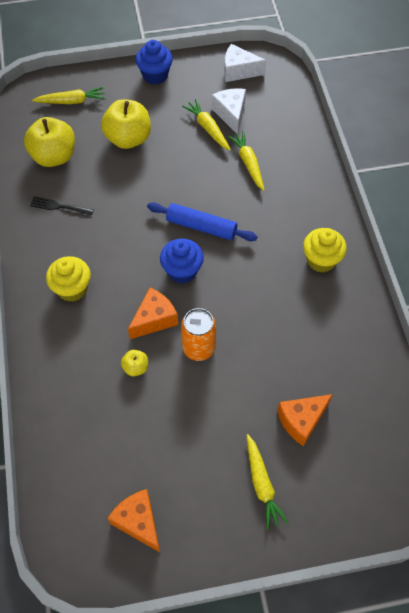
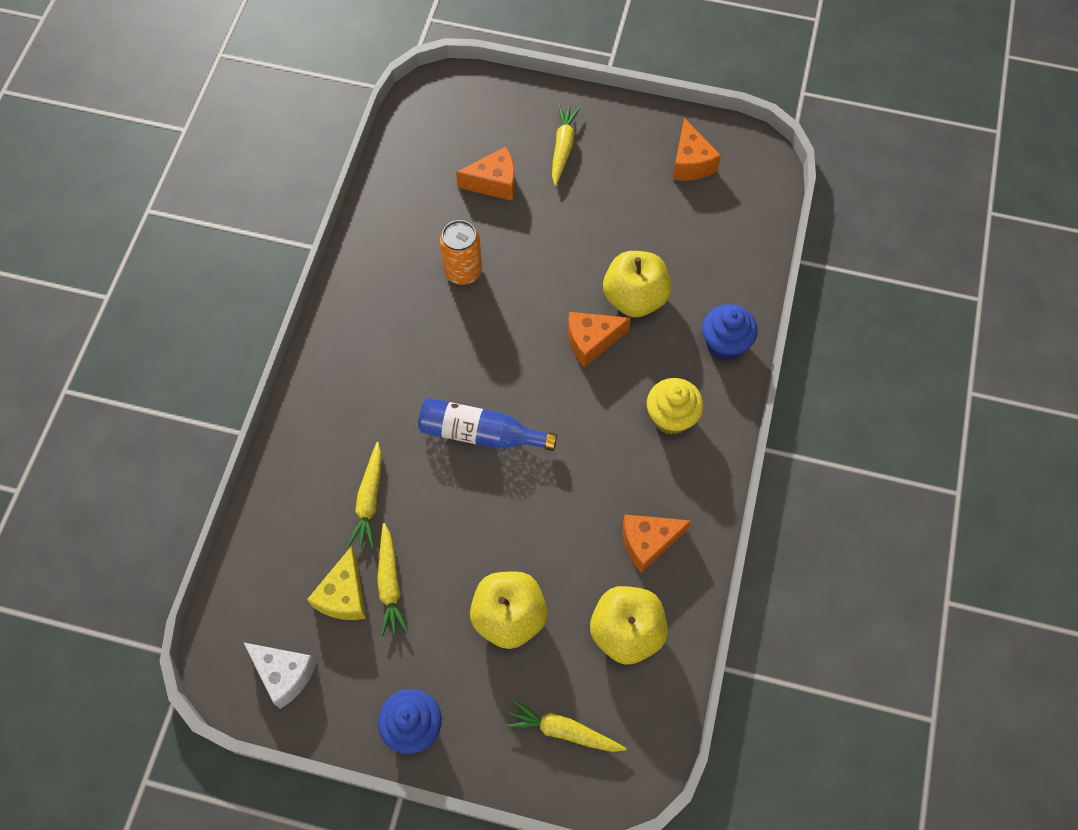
camera: 155 degrees left, 5 degrees up
(58, 206) = (648, 542): black fork -> orange cheese
(135, 367) = (635, 298): yellow apple -> yellow apple, size x2.13
(182, 271) = (532, 385): blue cupcake -> blue cupcake (725, 344)
(198, 348) = (558, 291): orange can -> orange can (463, 271)
(201, 227) = (480, 433): blue rolling pin -> blue bottle
(230, 114) = (344, 595): white cheese -> yellow cheese
(321, 260) = (366, 331): yellow cupcake -> none

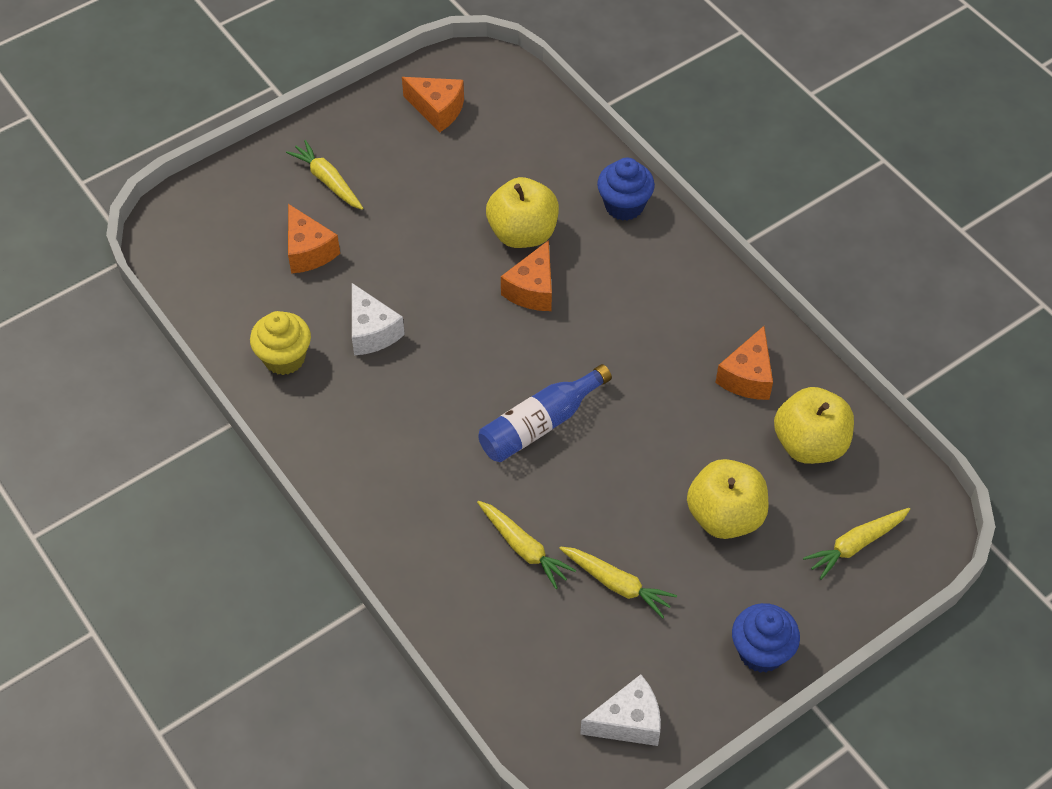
camera: 50 degrees left, 10 degrees down
(344, 595) = (596, 626): yellow cheese -> none
(463, 271) = (372, 332): orange can -> white cheese
(494, 183) = (308, 251): orange cheese -> orange cheese turned 120 degrees clockwise
(671, 417) = (654, 285): yellow cupcake -> yellow cupcake (284, 358)

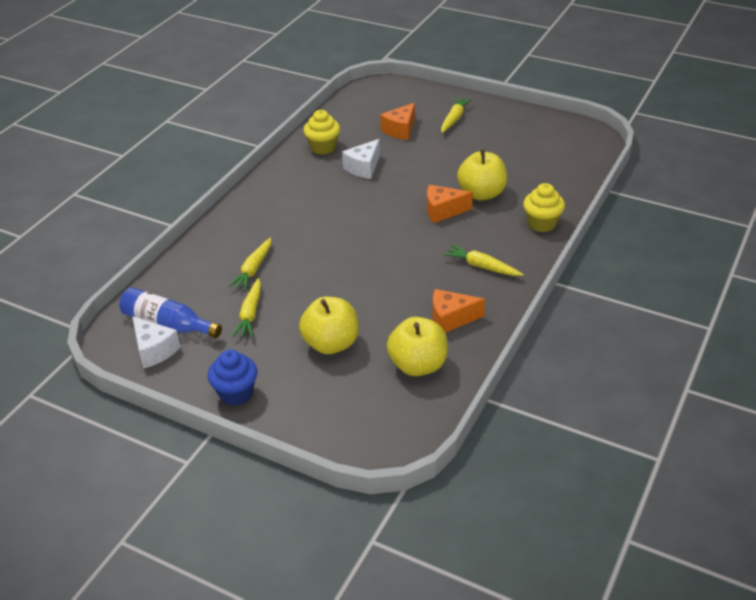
camera: 65 degrees right, 15 degrees down
(437, 110) = (543, 135): orange cheese -> none
(539, 424) = (346, 246): blue bottle -> blue bottle (168, 324)
(624, 205) = (542, 224): blue cupcake -> yellow cupcake
(855, 545) = (349, 414): yellow carrot -> yellow carrot (482, 266)

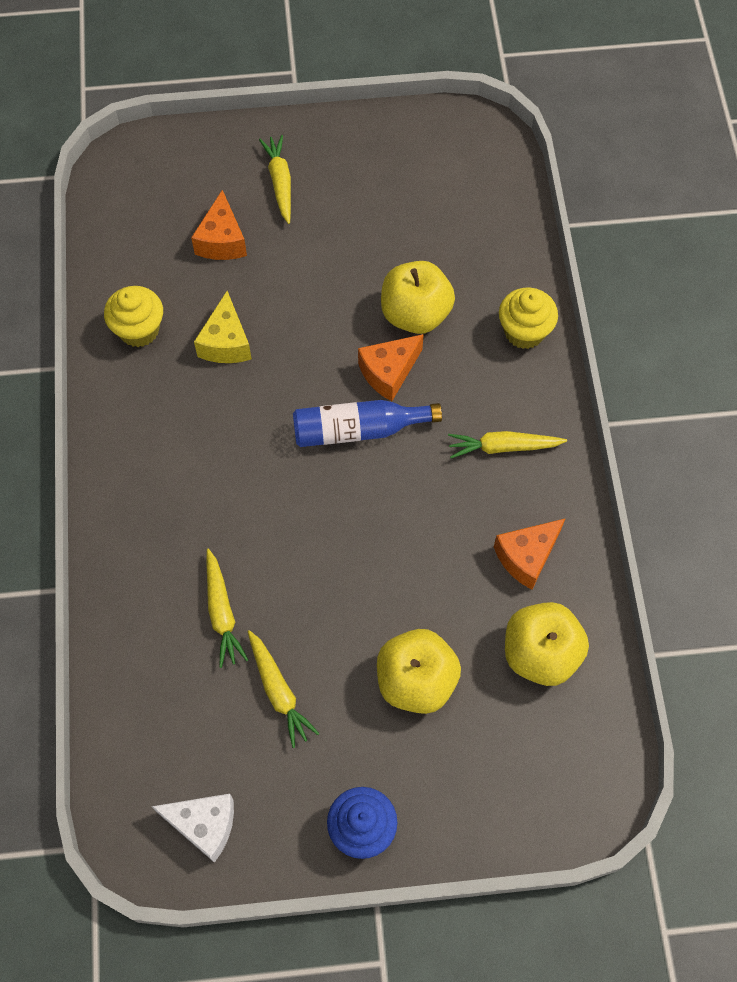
camera: 35 degrees left, 25 degrees up
(168, 324) = (184, 771): blue bottle -> blue bottle (358, 430)
(363, 168) = (226, 342): white cheese -> yellow cheese

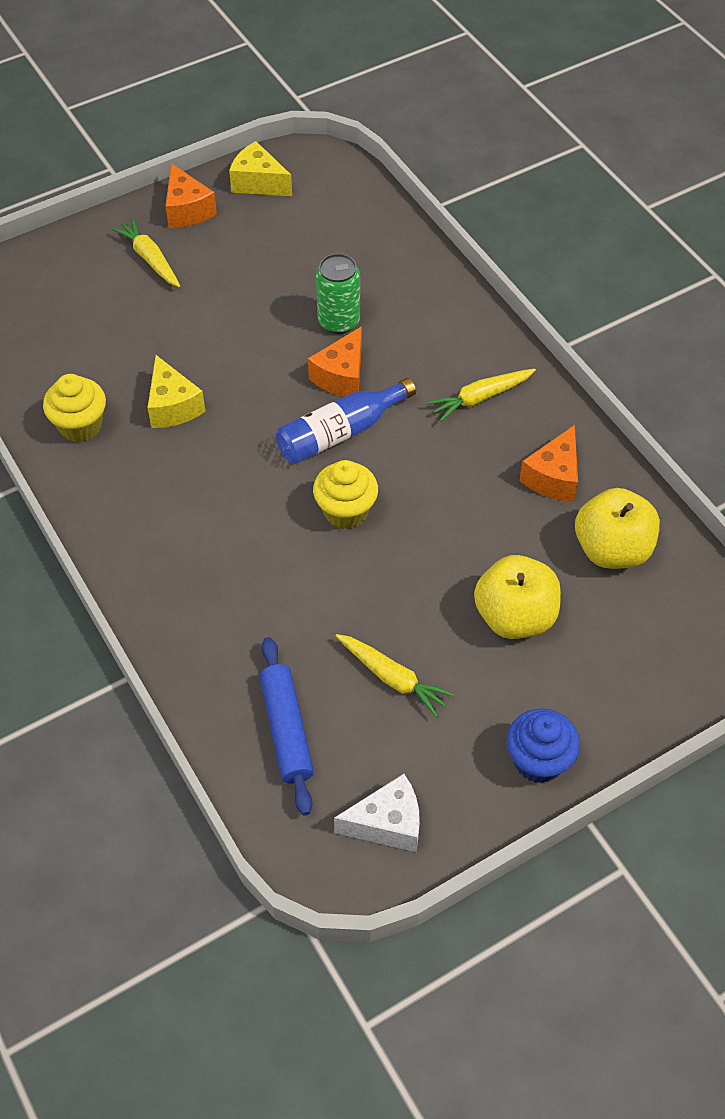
camera: 25 degrees left, 10 degrees down
(166, 699) = (287, 730): none -> blue rolling pin
(222, 240) = (120, 324): orange cheese -> orange cheese (187, 210)
(222, 612) = (299, 633): yellow carrot -> none
(415, 314) = (338, 321): yellow apple -> green can
(417, 138) = (258, 183): none -> yellow cheese
(524, 332) = (445, 301): yellow cupcake -> yellow cupcake (346, 511)

